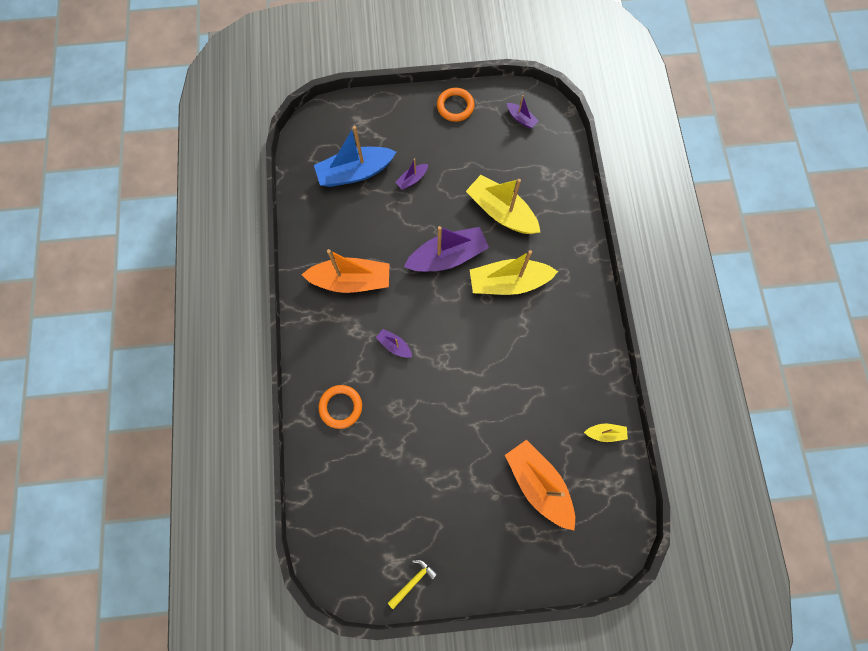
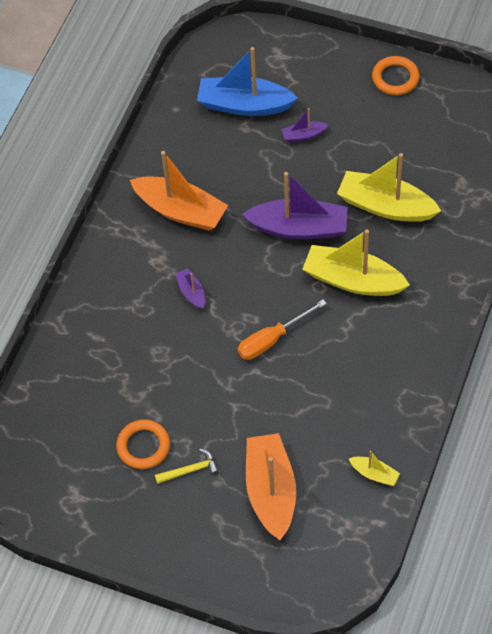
camera: 30 degrees right, 15 degrees down
(341, 407) = (102, 328): orange ring -> orange ring (143, 446)
(413, 581) = (86, 523): yellow hammer -> yellow hammer (190, 470)
(474, 357) = (272, 339): none -> orange screwdriver
(501, 212) = (385, 206): yellow boat -> yellow boat turned 45 degrees counterclockwise
(521, 119) = (465, 118): purple boat -> none

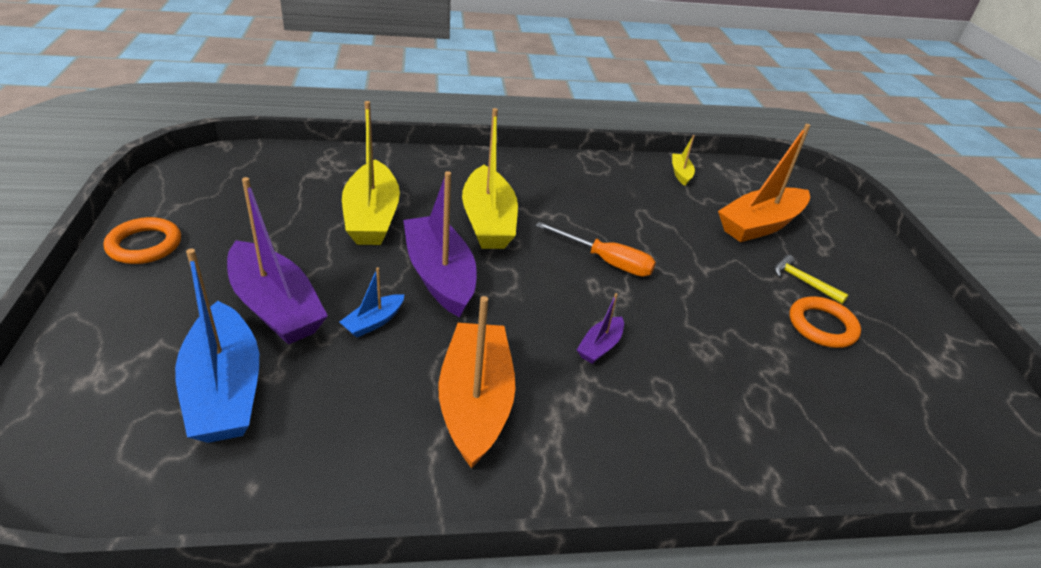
camera: 125 degrees left, 20 degrees down
(268, 180) = (373, 322): none -> blue boat
(303, 135) = (275, 307): purple boat -> purple boat, size x2.15

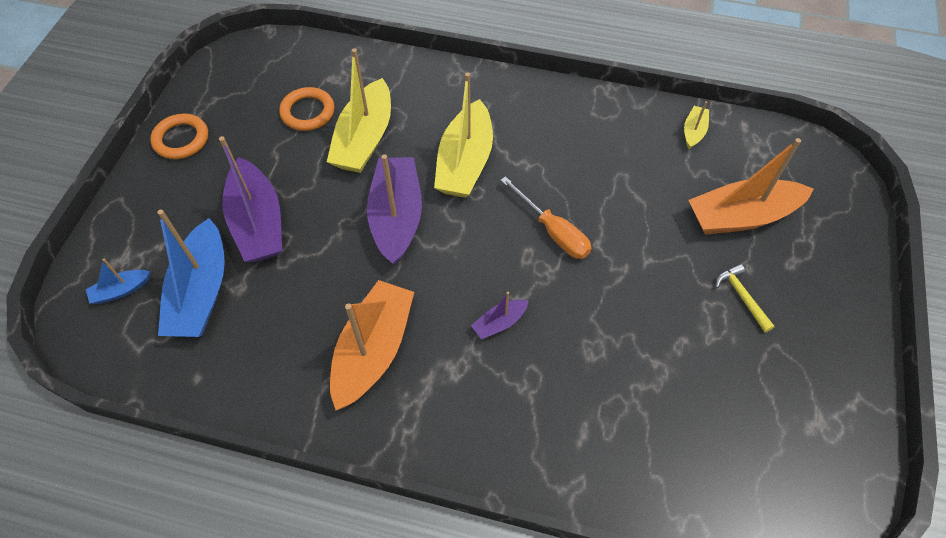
camera: 25 degrees right, 20 degrees up
(373, 322) = (325, 254): blue boat -> blue boat (121, 290)
(822, 326) = (726, 352): orange ring -> orange ring (308, 112)

